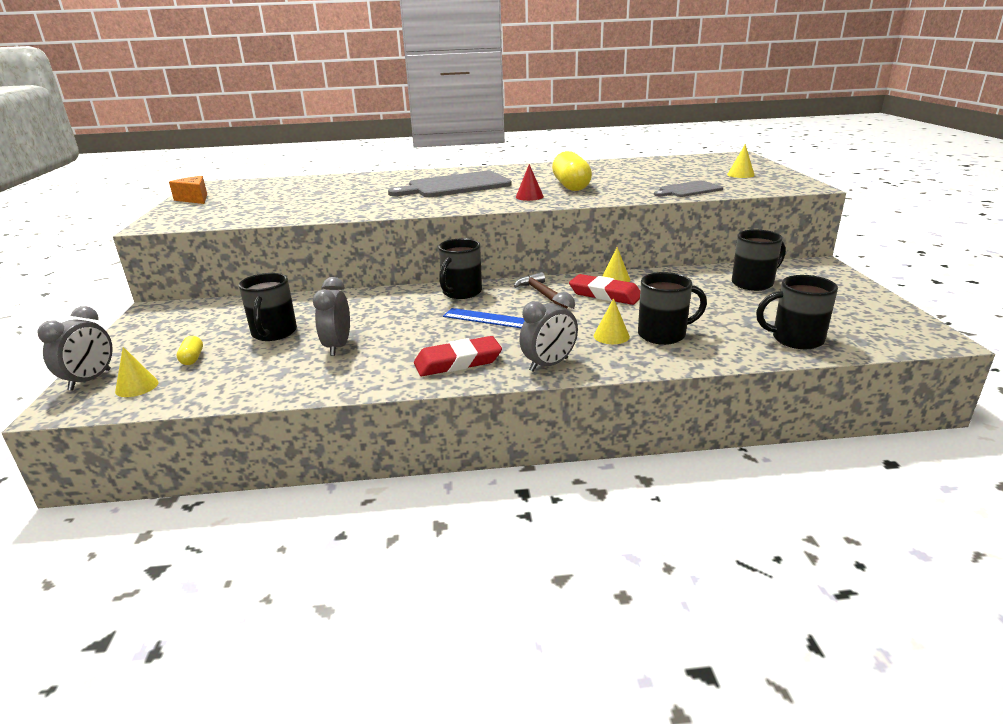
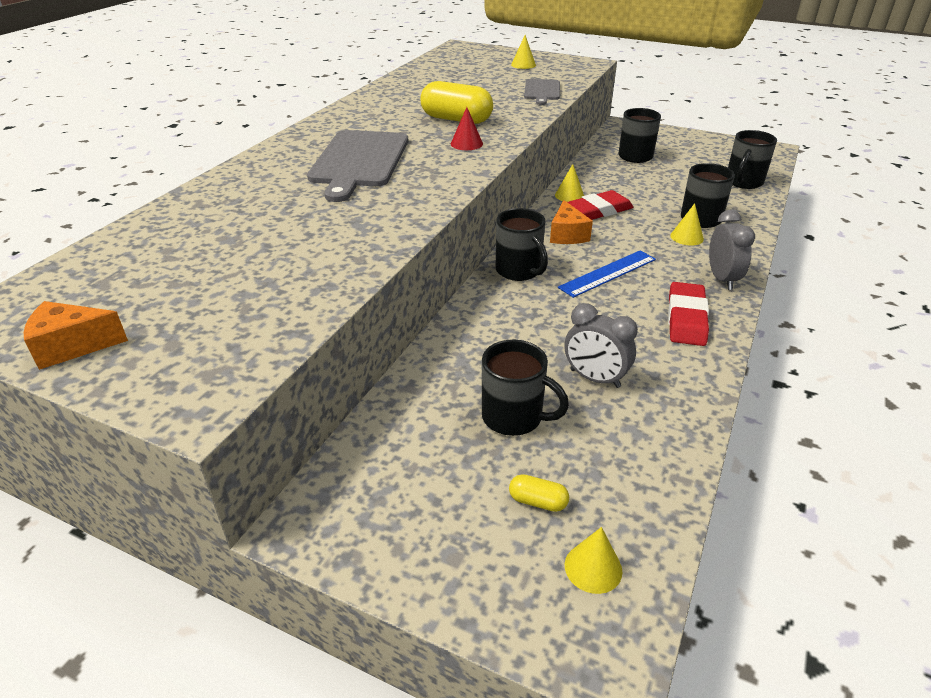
camera: 60 degrees left, 10 degrees up
(90, 380) = (534, 622): grey clock -> none
(542, 294) = (567, 235): brown hammer -> orange cheese

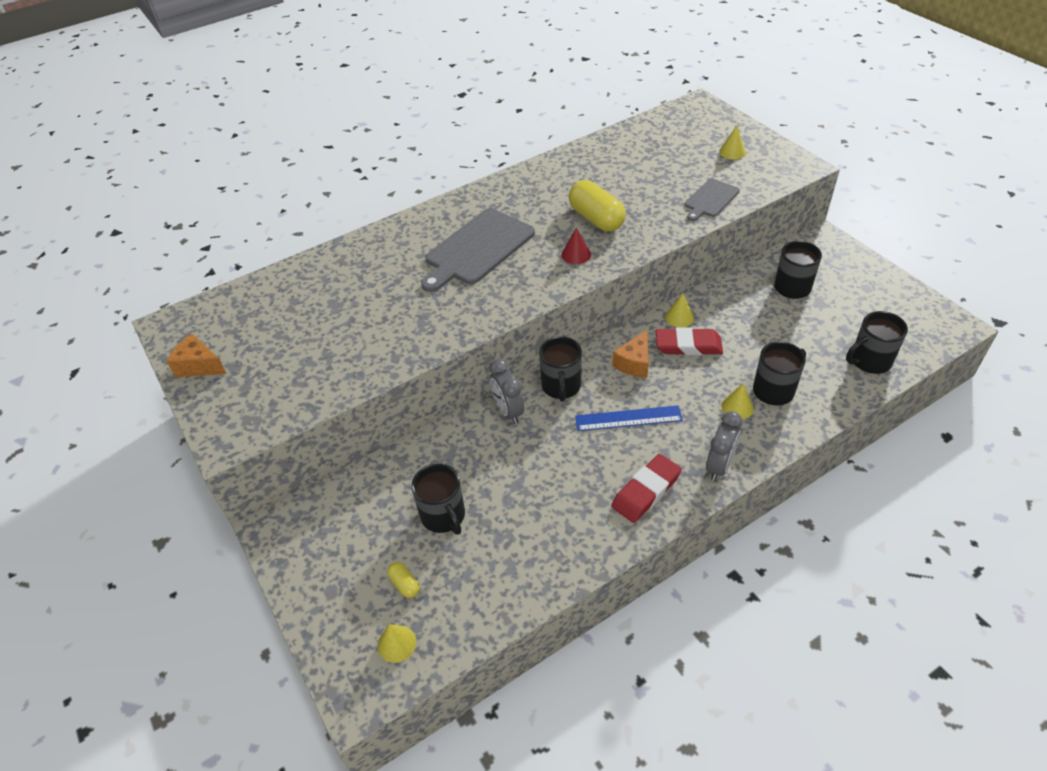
camera: 35 degrees right, 10 degrees up
(595, 378) = (524, 511): grey clock -> grey clock (508, 411)

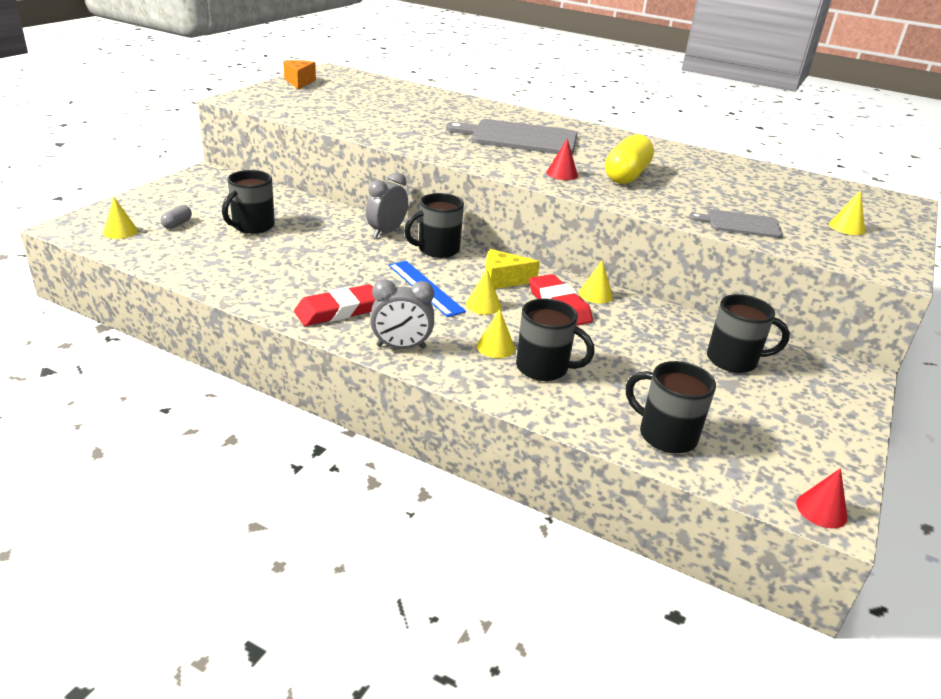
camera: 55 degrees right, 15 degrees down
(405, 584) = (177, 224): yellow capsule -> grey capsule
(634, 363) = (503, 280): orange cheese -> yellow cheese
(646, 491) = (338, 311): red eraser -> red eraser turned 45 degrees counterclockwise
(671, 391) = (483, 305): none -> yellow cone
(953, 327) = (821, 510): none -> red cone

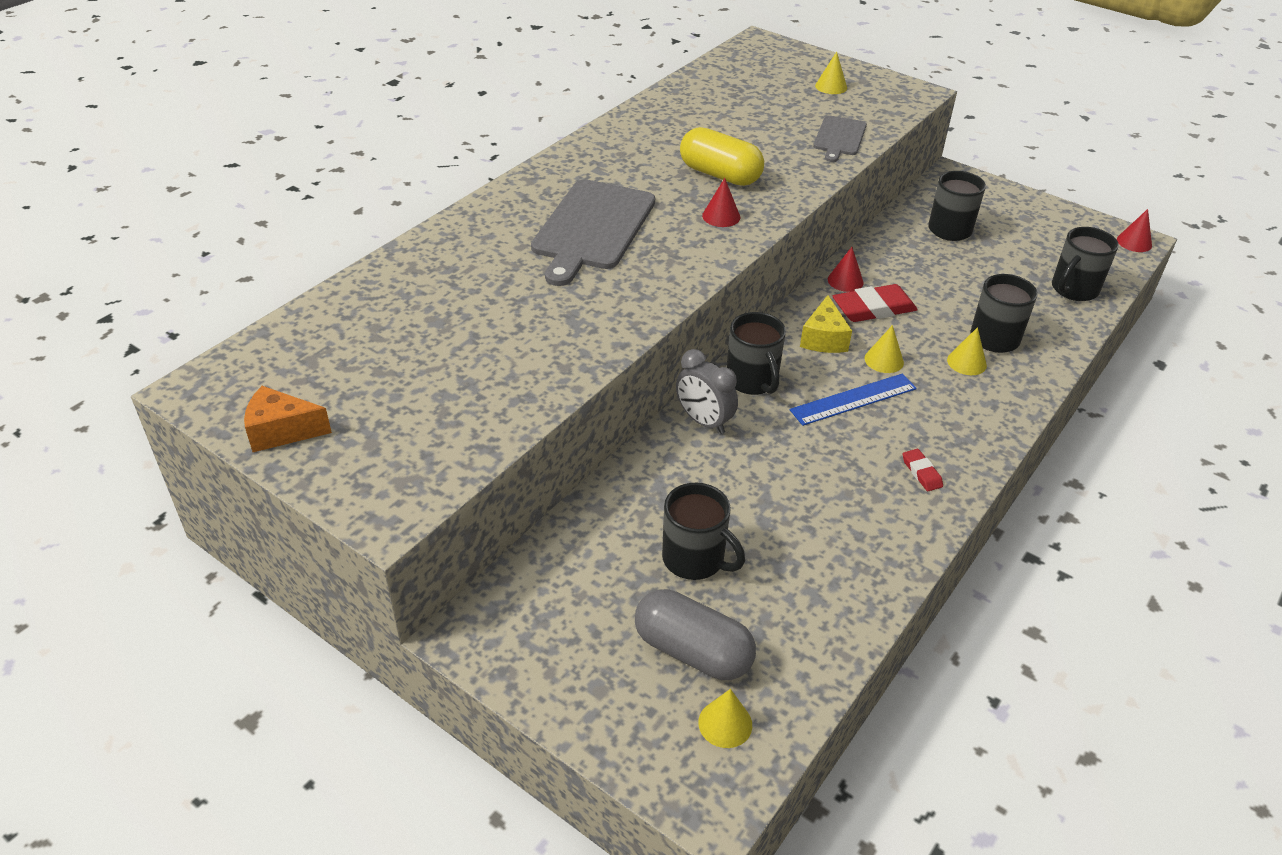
camera: 80 degrees left, 10 degrees up
(177, 224) = (693, 651): grey capsule -> grey capsule, size x2.16
(338, 311) = (921, 472): red eraser -> red eraser, size x0.51
(401, 347) = (985, 427): grey clock -> none
(595, 294) = (845, 281): yellow cone -> red cone

